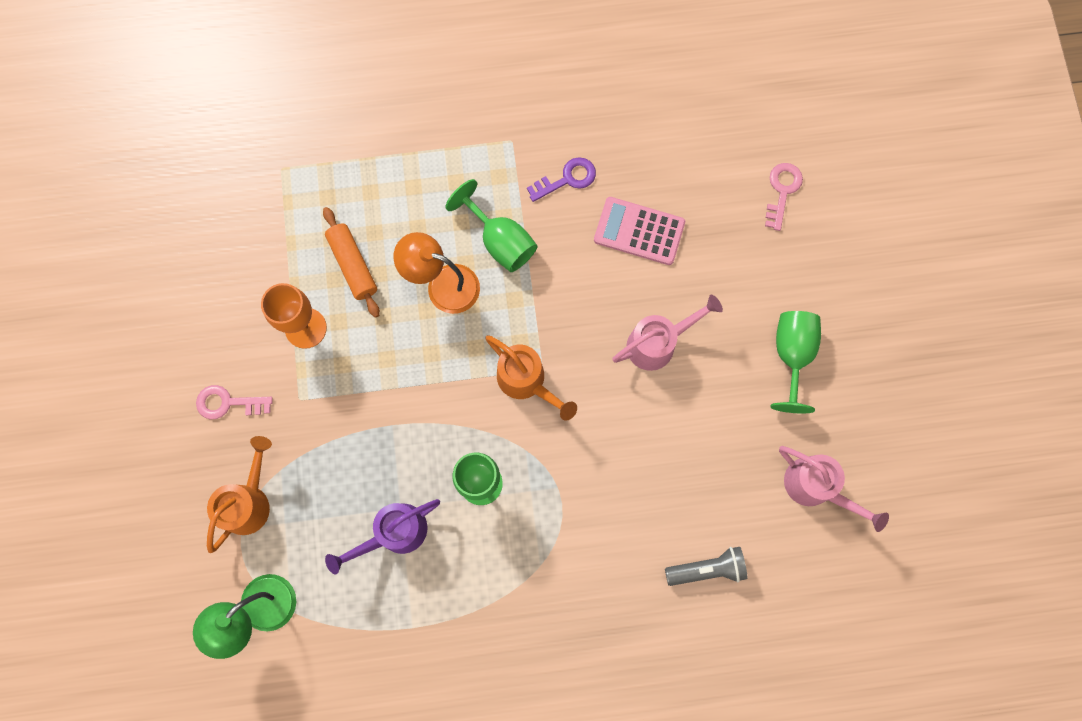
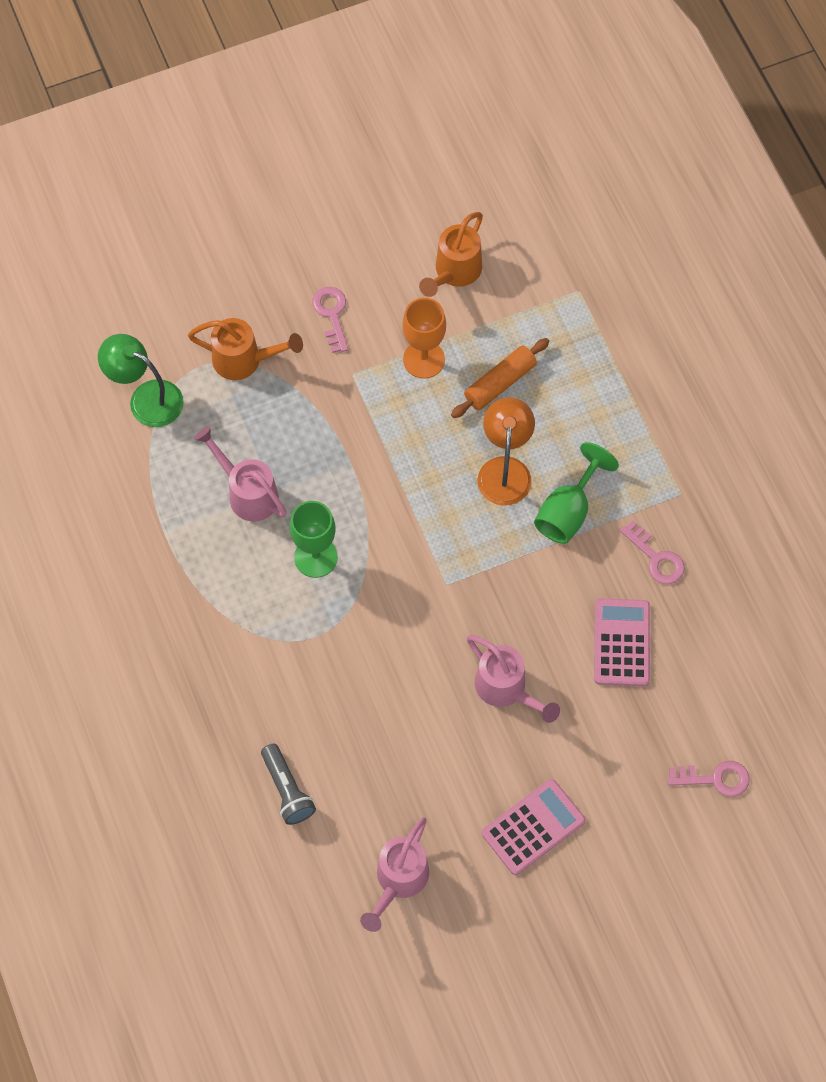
camera: 75 degrees right, 10 degrees down
(395, 533) = (248, 493): purple watering can -> pink watering can
(526, 381) = (429, 573): orange watering can -> orange watering can (454, 272)
(567, 179) = (656, 558): purple key -> pink key
(791, 355) = (533, 827): green goblet -> pink calculator

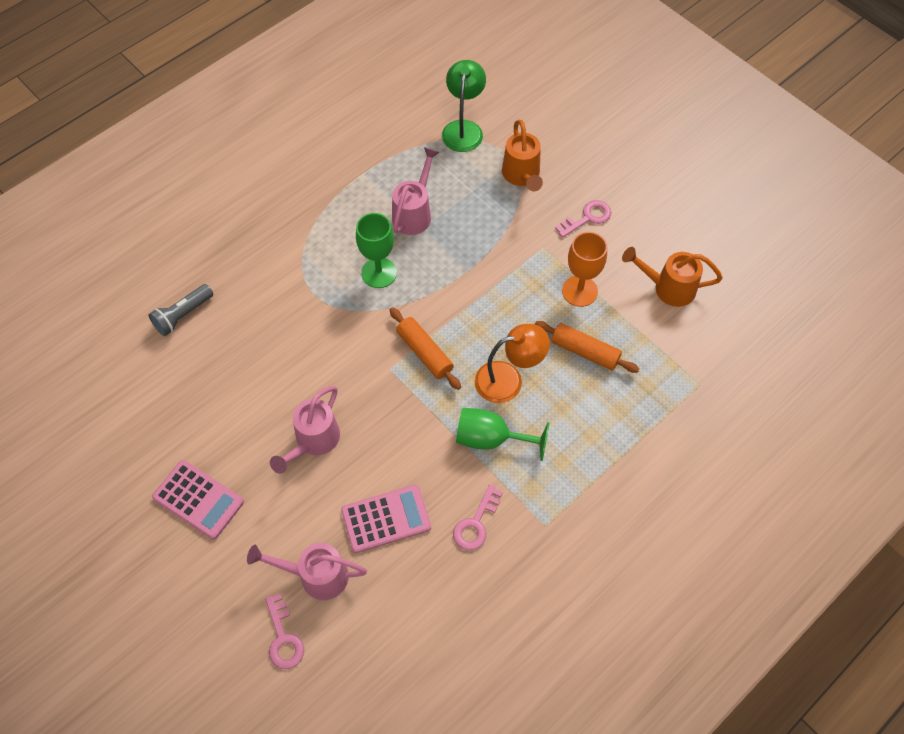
camera: 70 degrees right, 5 degrees down
(398, 880) = (128, 414): pink watering can -> pink watering can (316, 575)
(440, 542) = (424, 353): none -> orange rolling pin

